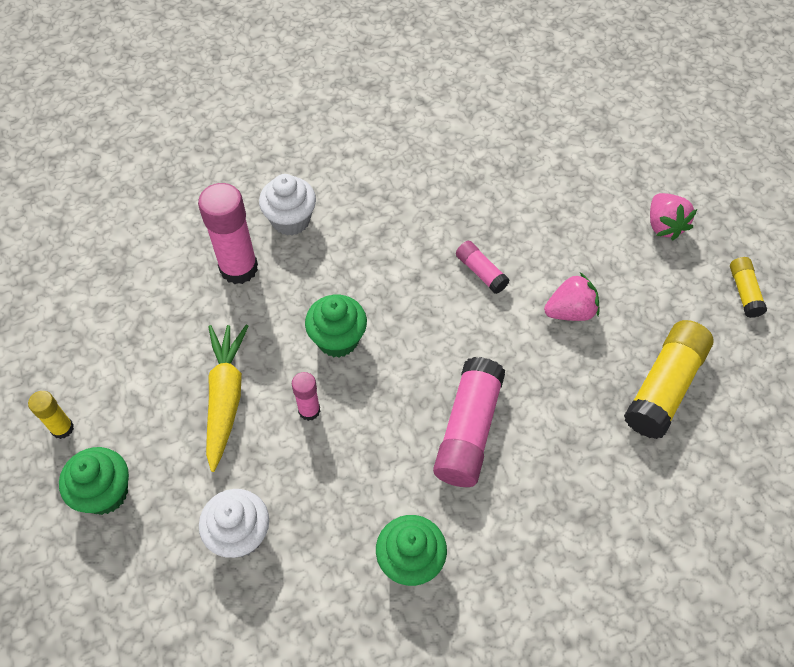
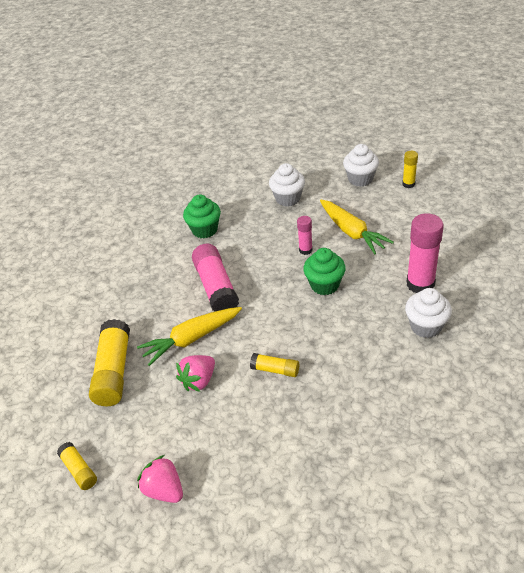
camera: 150 degrees right, 15 degrees down
(105, 493) = (360, 179): green cupcake -> white cupcake
(481, 272) = (275, 370): pink glue stick -> yellow glue stick
(547, 371) = (191, 339): none -> yellow carrot

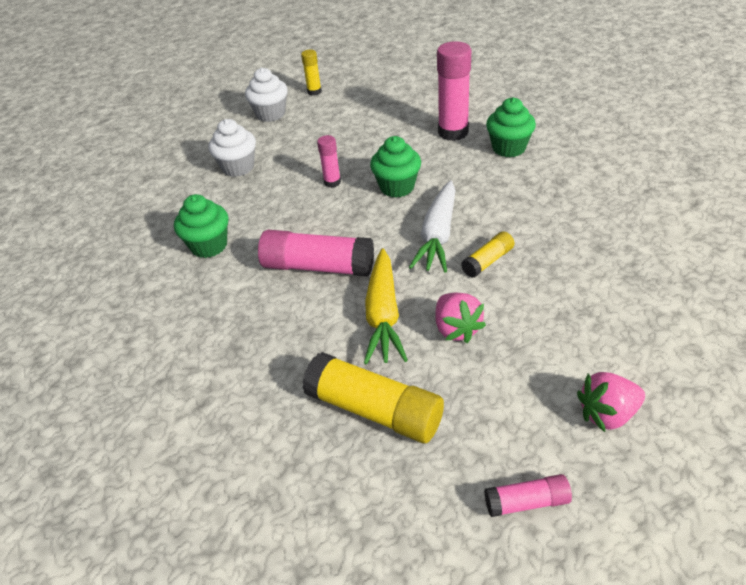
camera: 60 degrees left, 0 degrees up
(79, 470) = (526, 502): yellow glue stick -> pink glue stick
(286, 331) = (438, 235): none -> white carrot
(352, 232) = (340, 145): yellow carrot -> none
(426, 326) = (508, 148): white cupcake -> green cupcake

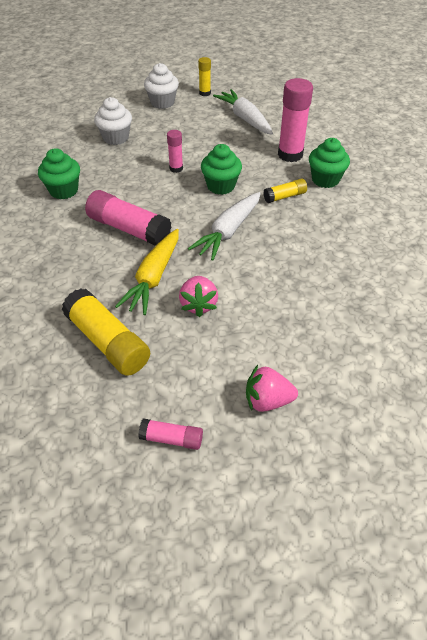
camera: 15 degrees right, 5 degrees up
(378, 107) = (245, 119): none -> white carrot
(488, 261) = (252, 262): yellow glue stick -> yellow glue stick (284, 196)

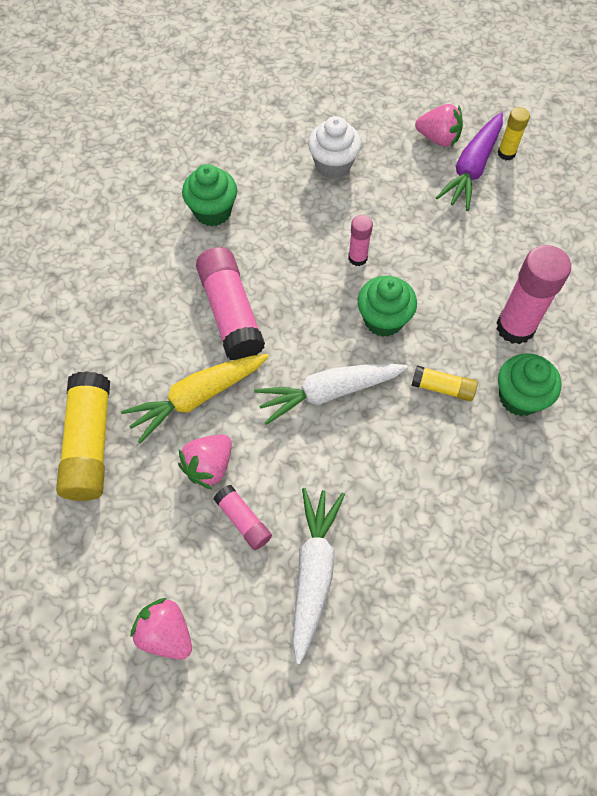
camera: 40 degrees right, 15 degrees up
(162, 102) = (438, 138): white cupcake -> pink strawberry
(171, 439) = (49, 598): pink glue stick -> pink glue stick (243, 520)
(194, 106) = (472, 168): none -> purple carrot
(245, 119) = (516, 230): white carrot -> white carrot (313, 572)

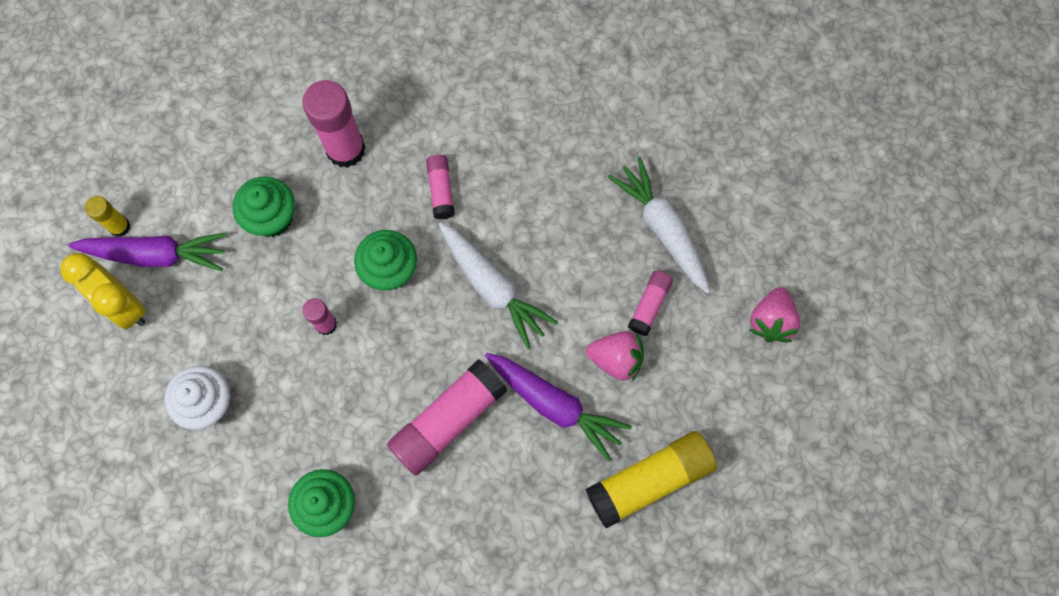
camera: 115 degrees left, 10 degrees up
(197, 397) = (555, 405): yellow carrot -> purple carrot
(313, 572) = (662, 229): white carrot -> white carrot turned 75 degrees clockwise
(438, 138) = (124, 305): pink strawberry -> yellow clock
(442, 388) = (441, 190): yellow glue stick -> pink glue stick
(519, 397) = (420, 123): green cupcake -> green cupcake (272, 217)

